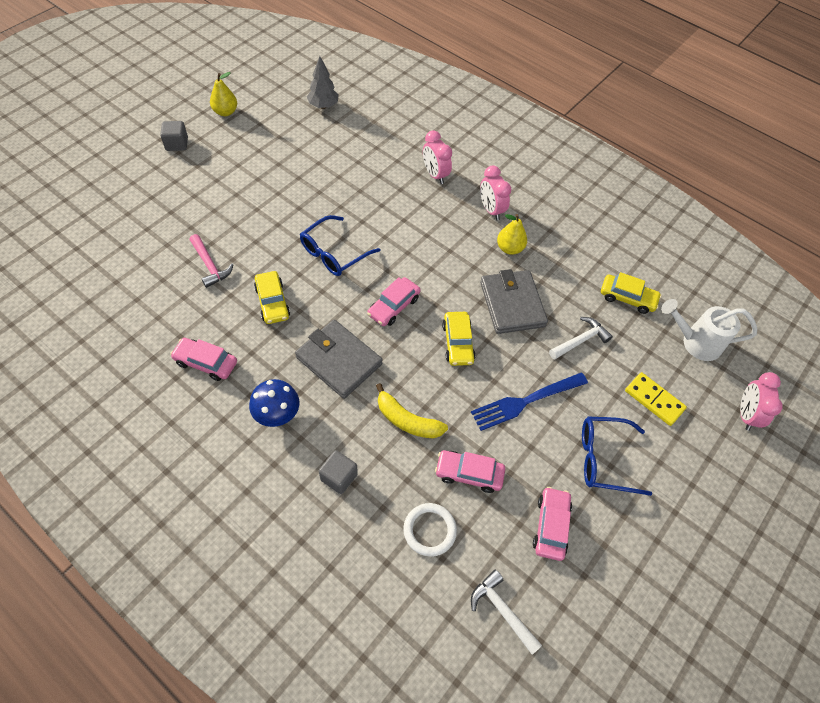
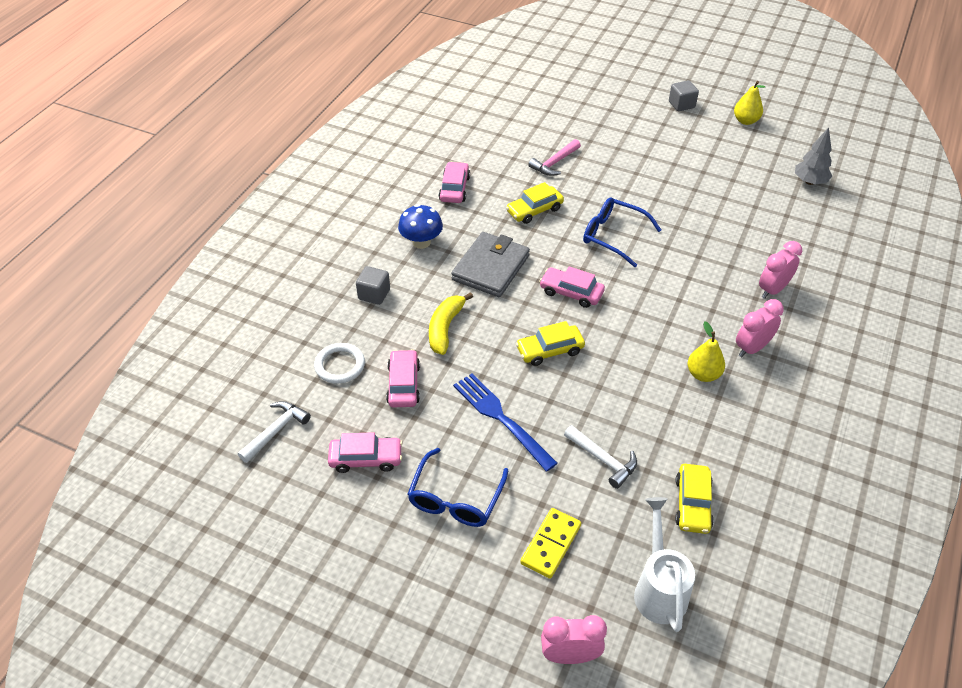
camera: 80 degrees right, 10 degrees down
(512, 304) = (623, 388): grey wallet -> none
(604, 459) = (455, 499): blue glasses -> blue glasses turned 150 degrees counterclockwise

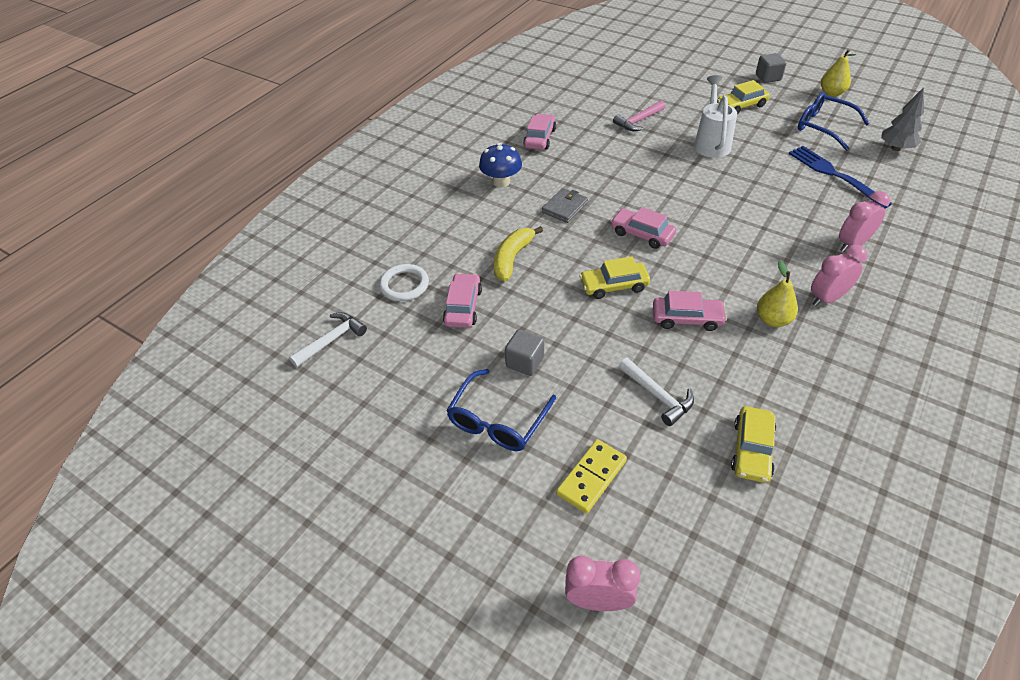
camera: 10 degrees right, 0 degrees up
(366, 459) = (414, 374): pink car -> pink car (687, 318)
(374, 294) = (448, 224): grey cube -> grey cube (525, 362)
(491, 268) = (565, 207): grey wallet -> grey wallet, size x0.58
(501, 418) = (556, 346): blue fork -> blue fork (834, 175)
(534, 210) = (614, 160): yellow car -> yellow car (741, 106)
(613, 236) = (689, 186): blue glasses -> blue glasses (823, 127)
(659, 589) = (706, 538): white watering can -> white watering can (711, 143)

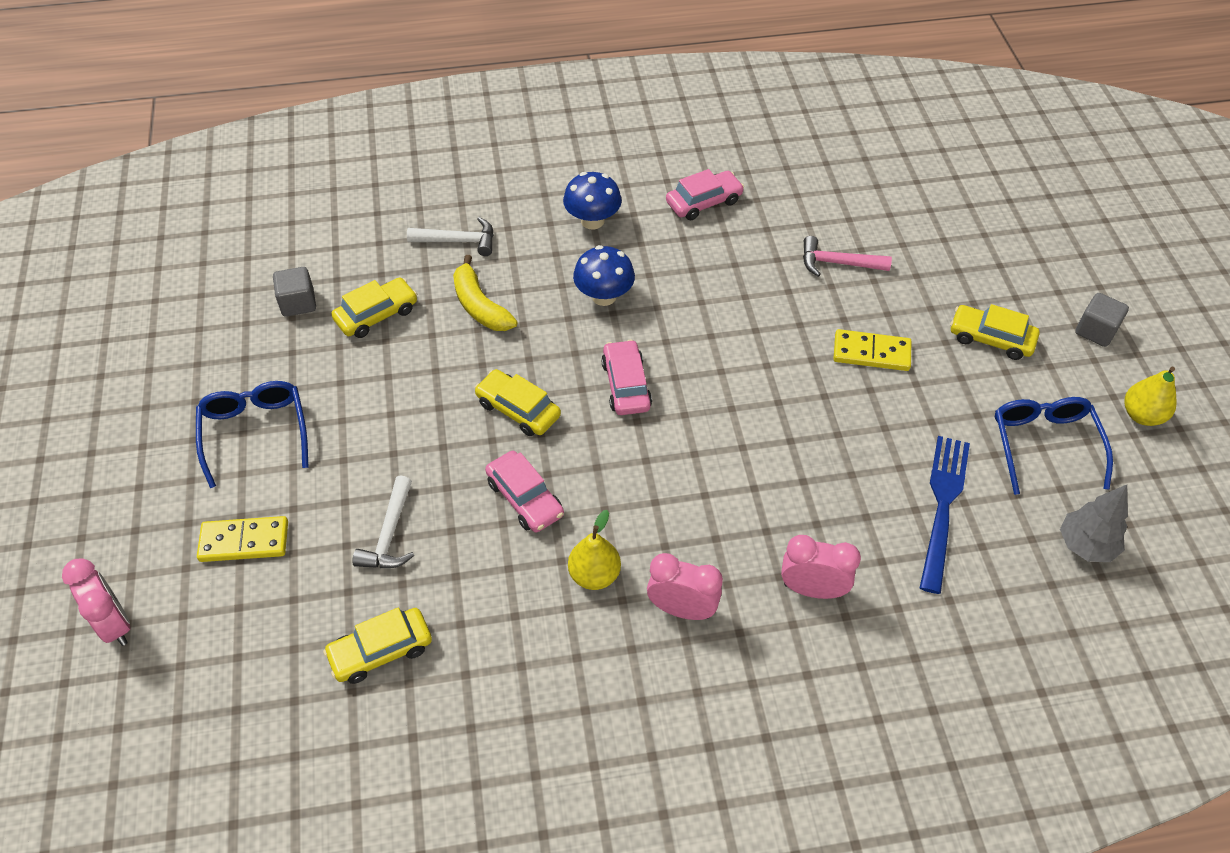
camera: 45 degrees right, 5 degrees up
(332, 340) = (252, 256): white hammer -> white hammer (459, 241)
(404, 285) = (366, 254): white ring -> none
(463, 307) = (376, 315): pink car -> yellow car
(497, 421) = (255, 432): blue glasses -> blue glasses turned 90 degrees clockwise
(512, 258) = (480, 306): yellow banana -> yellow banana turned 105 degrees counterclockwise
(525, 362) = (345, 406): grey cube -> grey cube (298, 303)
(565, 207) = (604, 296): grey wallet -> blue mushroom
(711, 143) = (871, 353): white watering can -> yellow domino

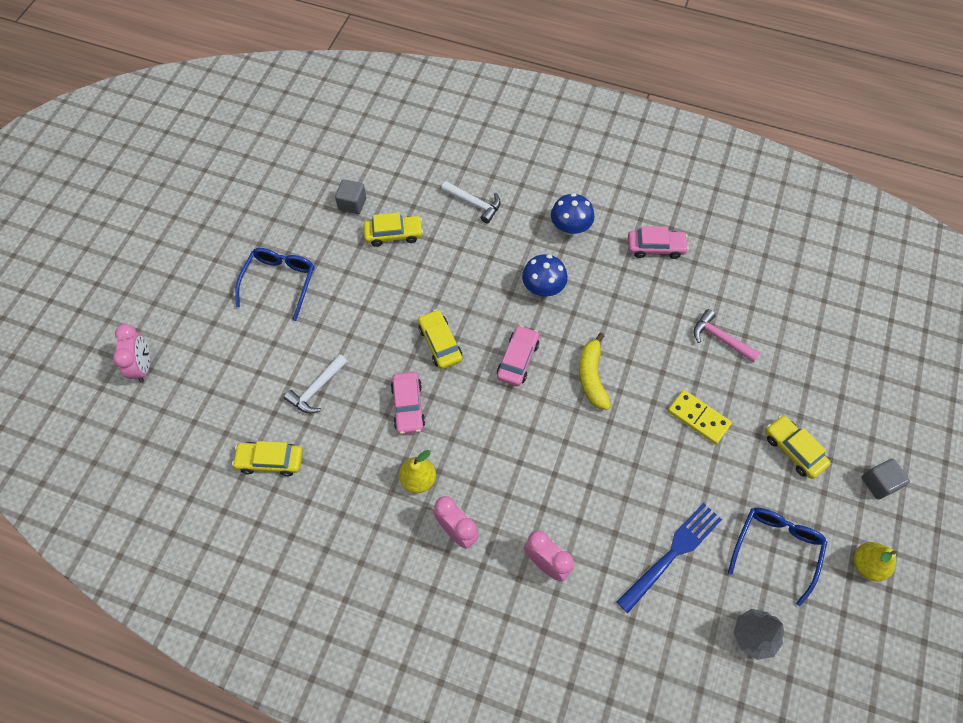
camera: 30 degrees right, 10 degrees up
(244, 541) = (236, 351): yellow domino -> none
(480, 306) = (460, 258): yellow banana -> yellow banana (592, 377)

